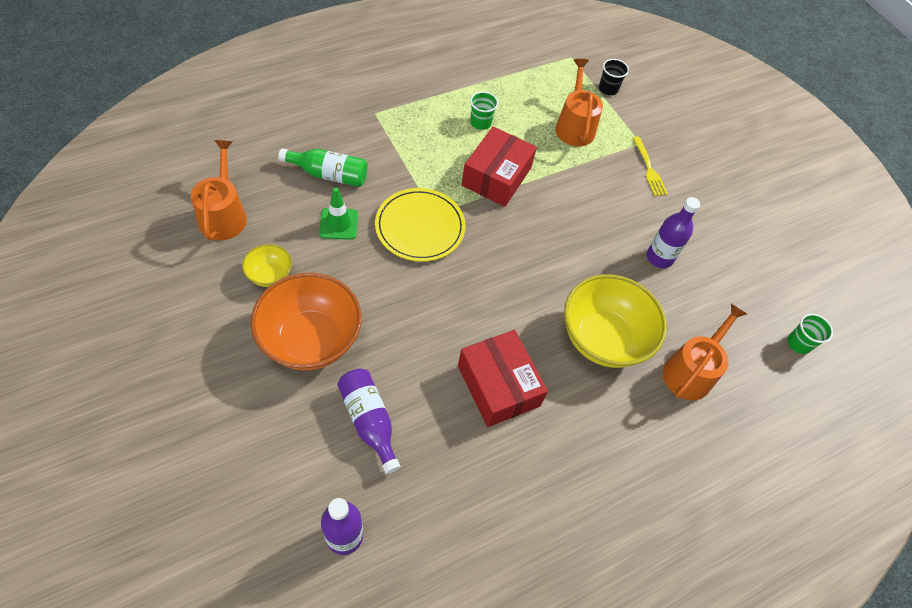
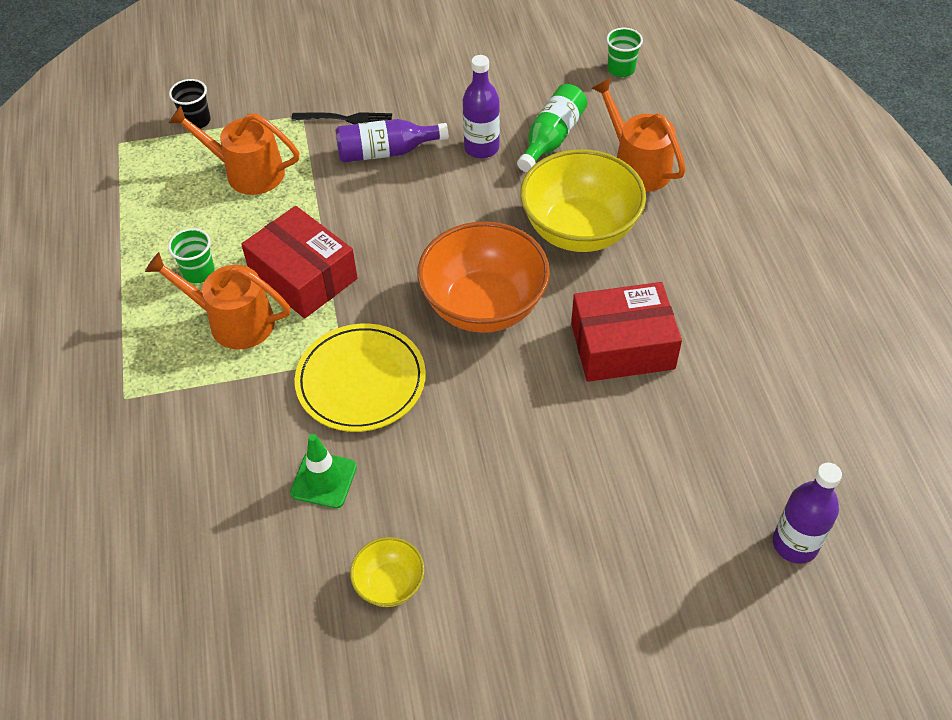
camera: 65 degrees left, 5 degrees down
(223, 215) = (255, 639): orange watering can -> orange watering can (234, 322)
(310, 340) = (513, 544): orange bowl -> orange bowl (484, 306)
(329, 175) = (225, 479): green bottle -> green bottle (552, 138)
(369, 421) = (647, 492): purple bottle -> purple bottle (386, 152)
(648, 168) = (345, 119): yellow fork -> black fork

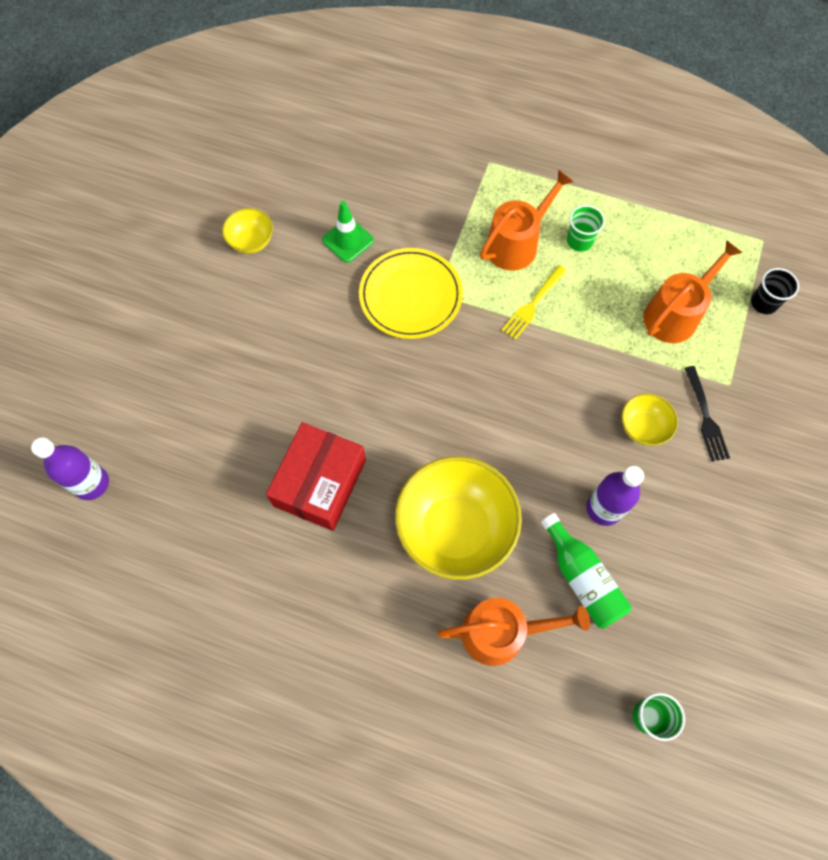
camera: 120 degrees right, 15 degrees up
(303, 276) = (533, 304): red box -> yellow fork
(345, 119) = (705, 416): black fork -> black fork turned 45 degrees counterclockwise
(386, 152) = (642, 427): purple bottle -> yellow bowl
(484, 306) = (423, 409): orange bowl -> none

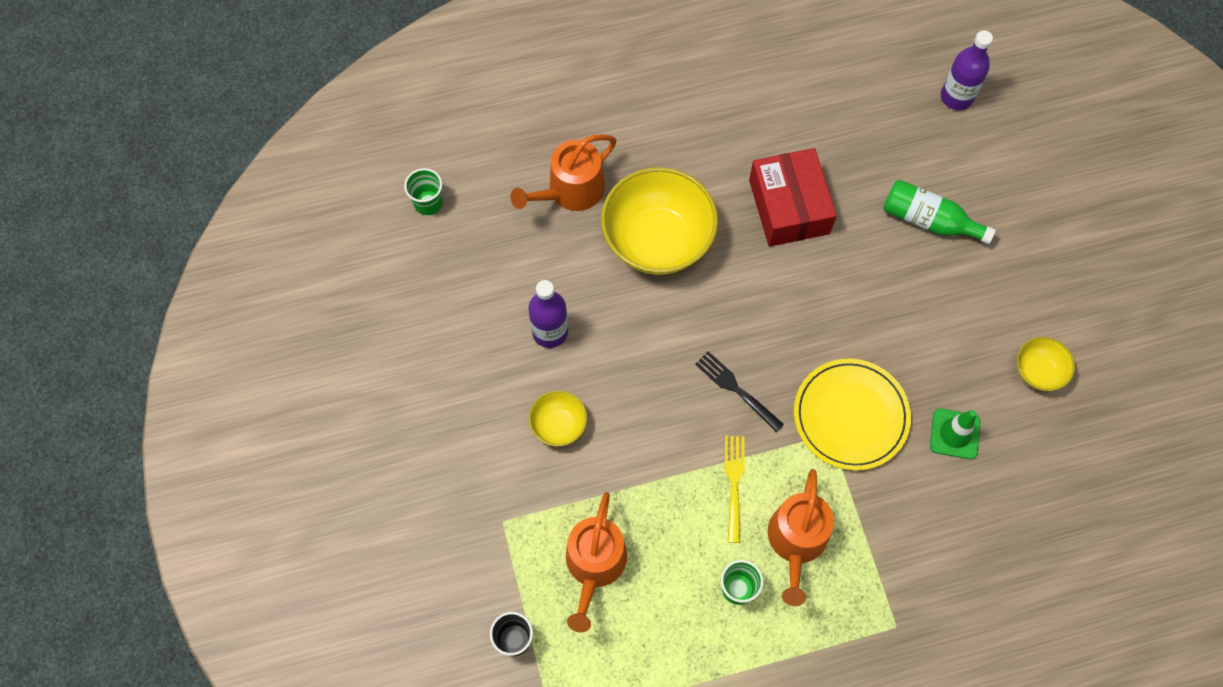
camera: 145 degrees right, 0 degrees up
(582, 578) = (534, 267): green bottle -> green bottle (928, 220)
(705, 416) = (509, 473): black fork -> black fork (737, 390)

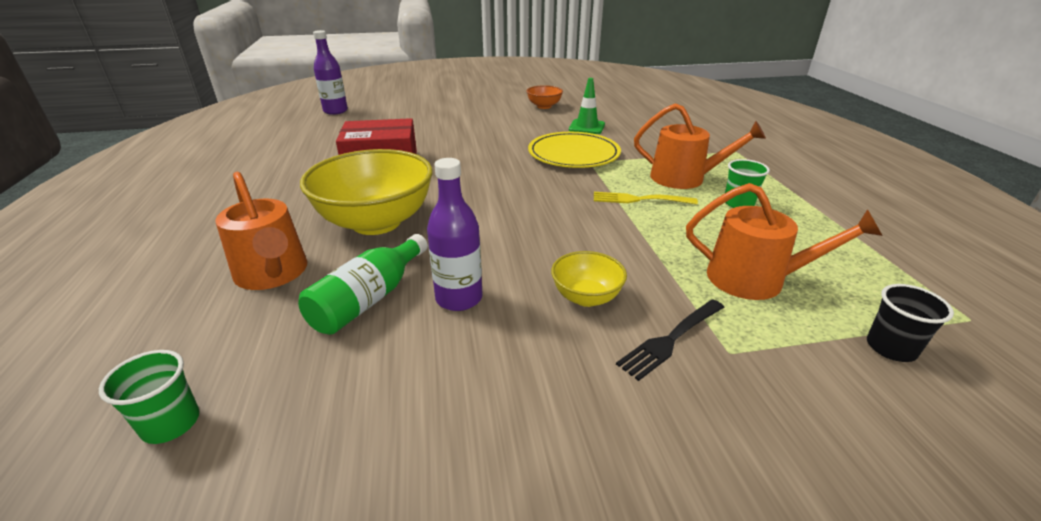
camera: 85 degrees left, 35 degrees down
(737, 390) = (548, 193): black fork -> black fork (671, 339)
(928, 220) = (424, 123): green bottle -> green bottle (369, 299)
(1038, 372) = (544, 106): yellow bowl -> orange bowl

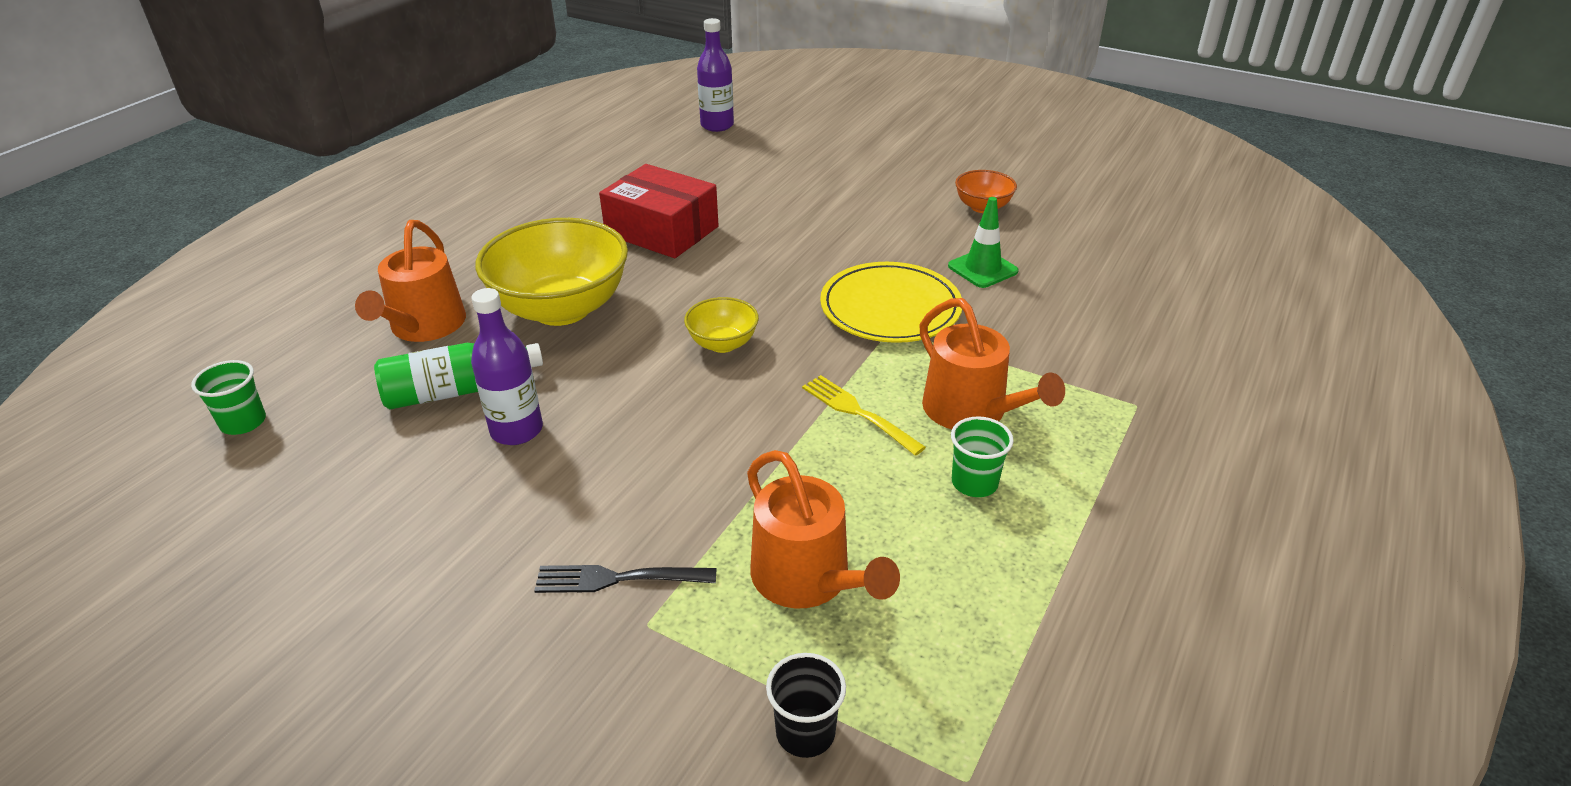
camera: 40 degrees right, 5 degrees up
(586, 297) = (615, 493): yellow bowl -> yellow bowl (722, 344)

